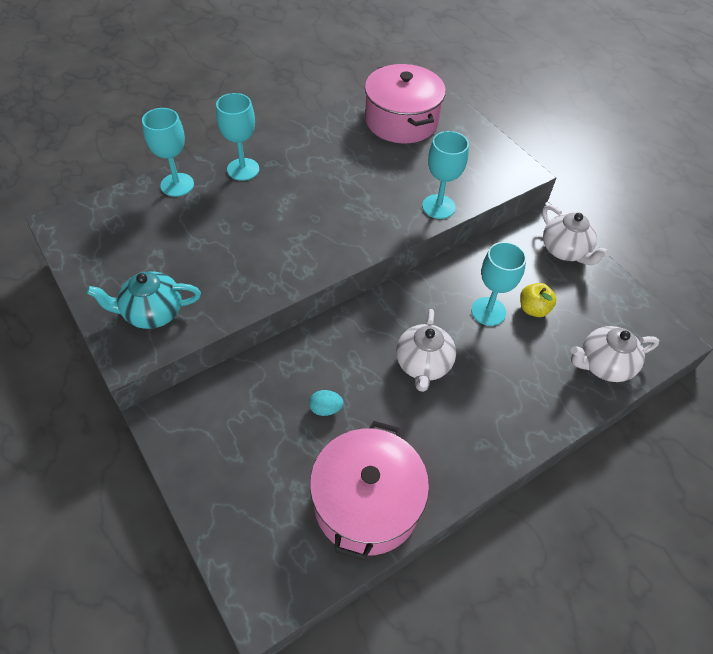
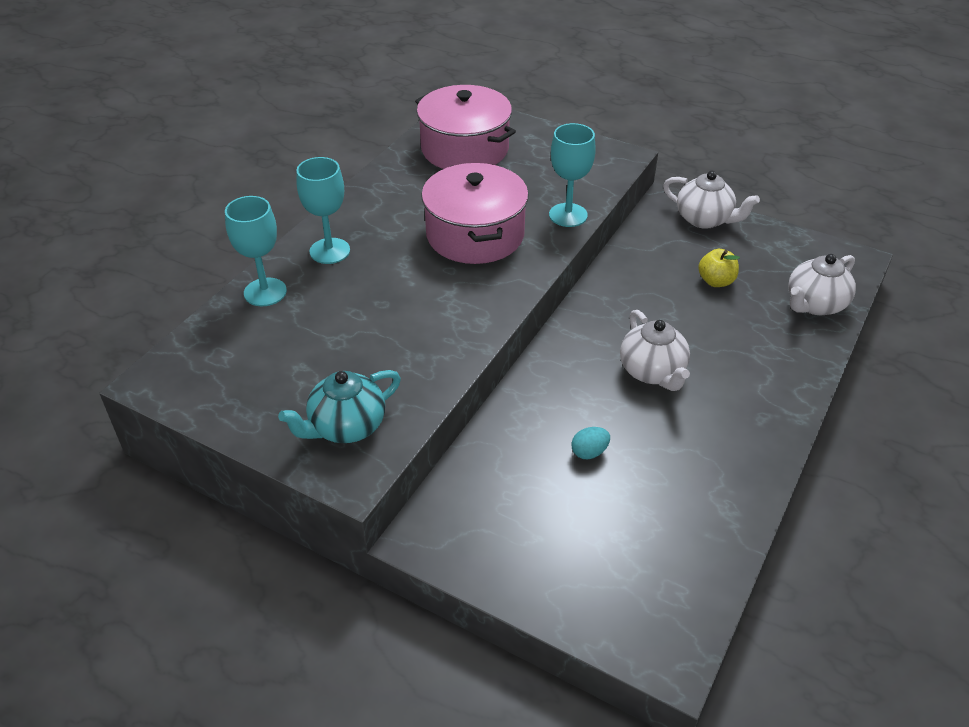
camera: 25 degrees left, 10 degrees down
(367, 503) = (698, 517): pink pot -> pink pot (475, 235)
(488, 311) = (676, 299): turquoise goblet -> none

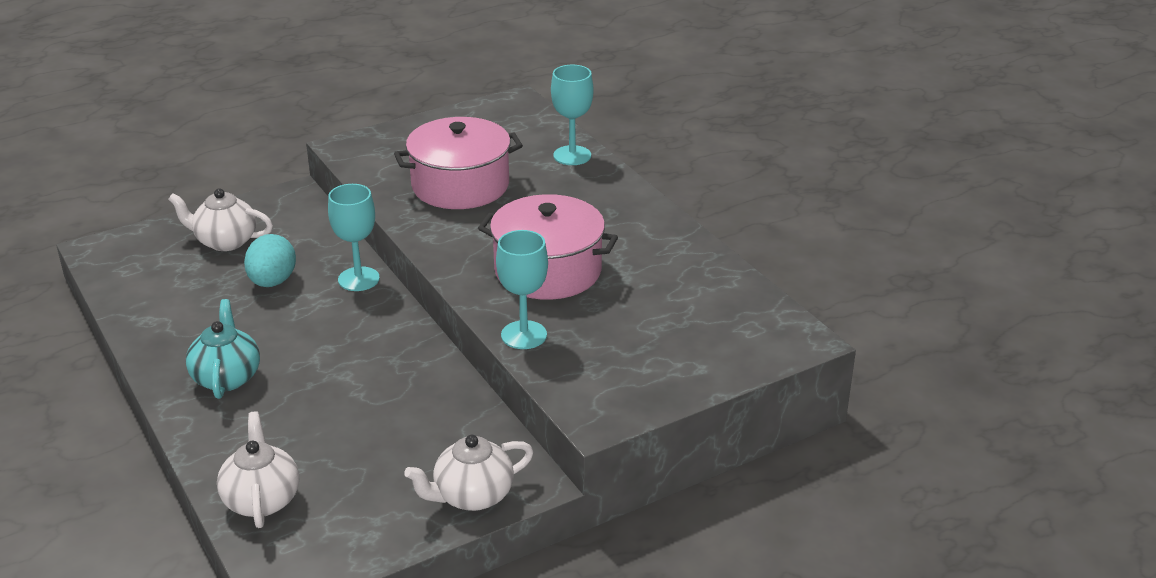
camera: 120 degrees right, 10 degrees down
(329, 251) = (599, 194): turquoise goblet -> turquoise goblet (358, 279)
(346, 427) = (388, 154): turquoise teapot -> turquoise teapot (226, 377)
(464, 149) = (709, 314): pink pot -> pink pot (460, 185)
(589, 452) = (272, 282): turquoise egg -> turquoise egg, size x1.82
(652, 372) = (307, 348): white teapot -> white teapot (225, 241)
(716, 281) = (369, 447): yellow apple -> none

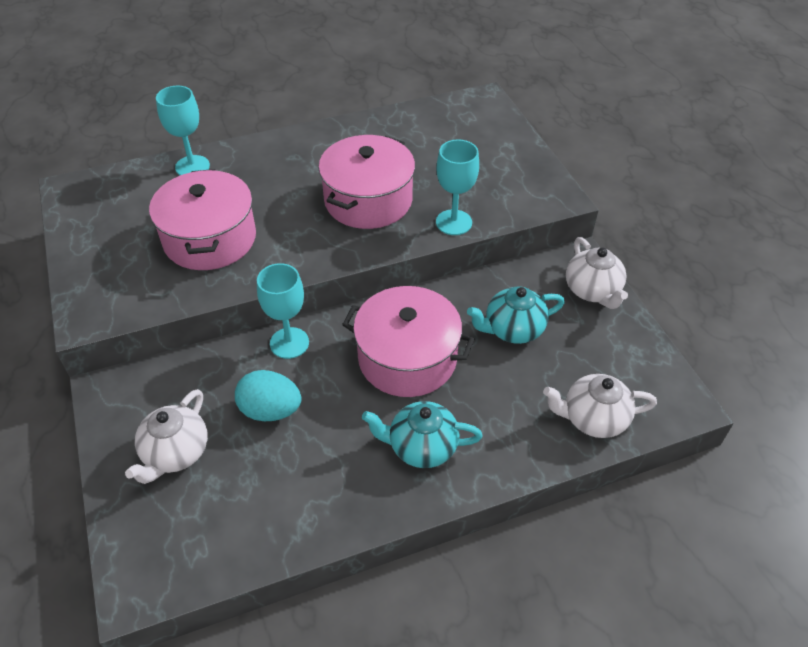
camera: 80 degrees left, 15 degrees up
(343, 356) = (407, 358): none -> pink pot
(395, 430) = (513, 329): none -> turquoise teapot

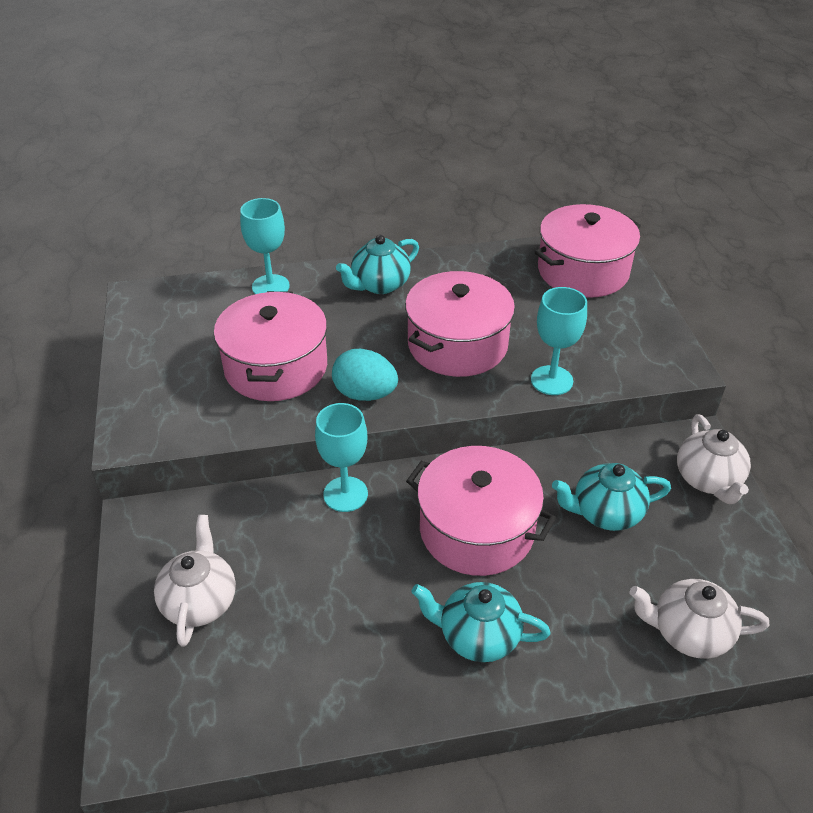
camera: 10 degrees right, 5 degrees down
(175, 453) = (200, 601): white teapot -> white teapot turned 150 degrees clockwise
(270, 410) = (312, 568): turquoise egg -> turquoise egg (365, 394)
(291, 155) = (379, 285): none -> turquoise teapot
(466, 124) = (583, 271): none -> pink pot

